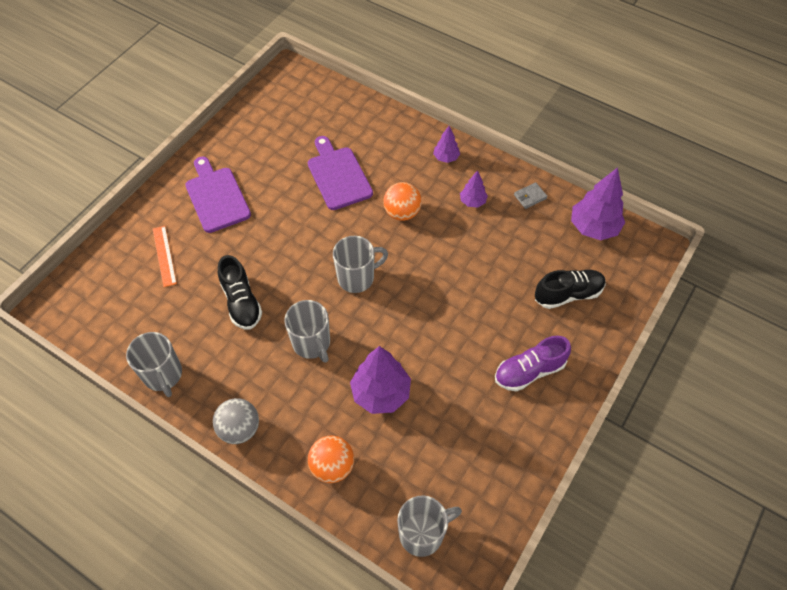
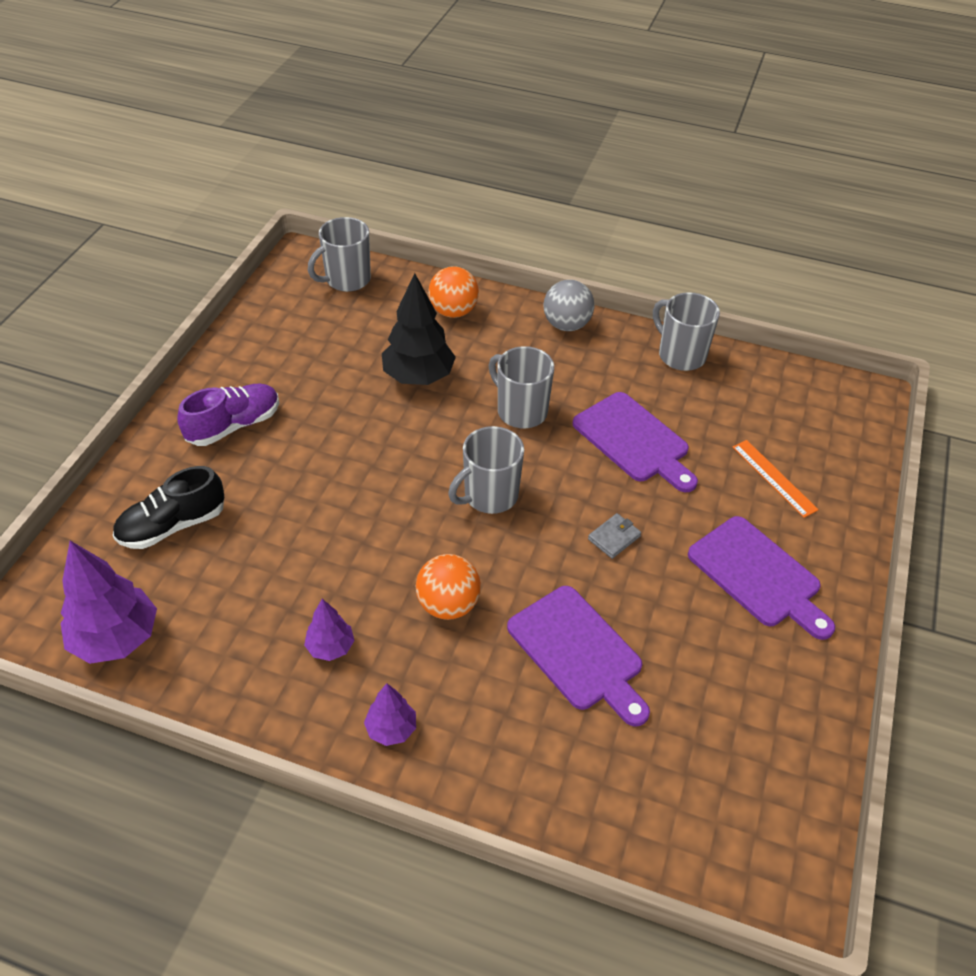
camera: 165 degrees right, 10 degrees down
(241, 302) = (634, 440): black shoe -> purple cutting board
(381, 393) = (418, 377): purple tree -> black tree
(530, 197) = (227, 676): grey wallet -> grey wallet (614, 538)

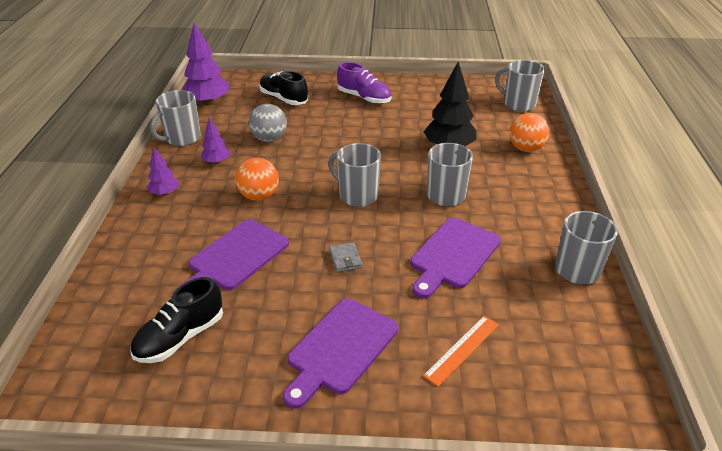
camera: 75 degrees right, 10 degrees down
(229, 691) = (182, 138): none -> grey mug
(566, 325) = (559, 201): grey ball -> grey ball (269, 139)
(614, 538) = (345, 259): grey wallet -> grey wallet turned 45 degrees clockwise
(715, 730) = (180, 337): none -> black shoe

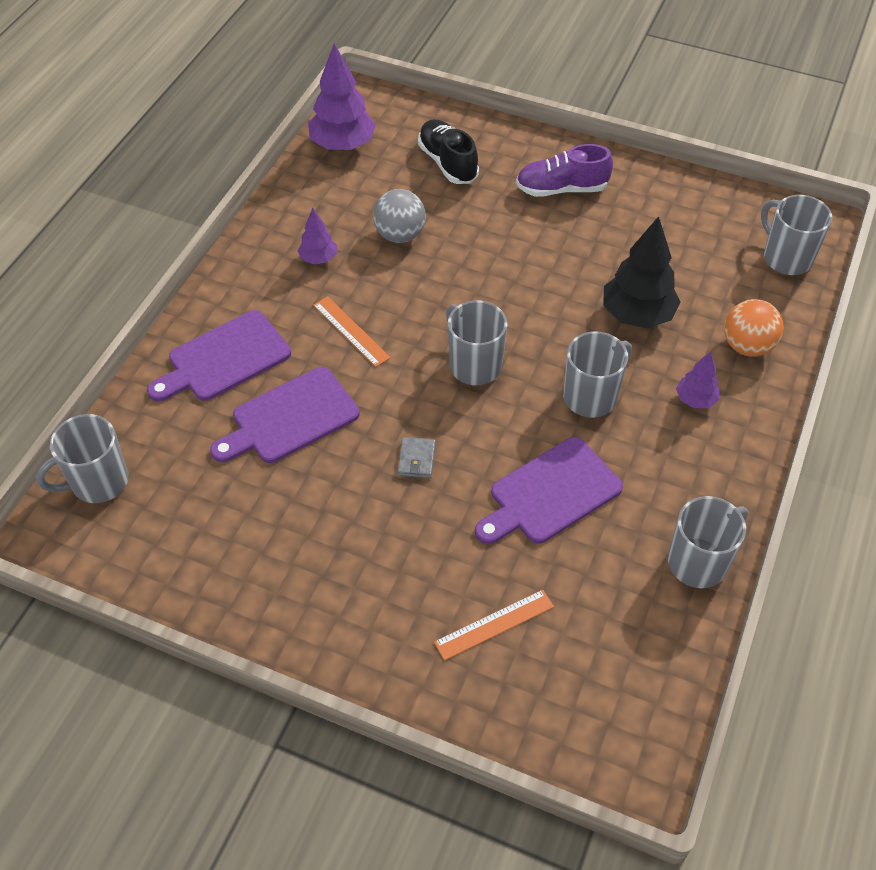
camera: 20 degrees right, 15 degrees up
(165, 193) = (240, 294): purple tree -> purple tree (695, 400)
(180, 337) = (195, 509): black shoe -> none
(182, 138) = (288, 205): grey mug -> grey mug (98, 482)
(259, 196) = (351, 331): orange ball -> orange ruler
(340, 348) = (359, 579): purple cutting board -> purple cutting board (224, 359)
(364, 98) = (561, 189): purple shoe -> purple shoe turned 120 degrees clockwise

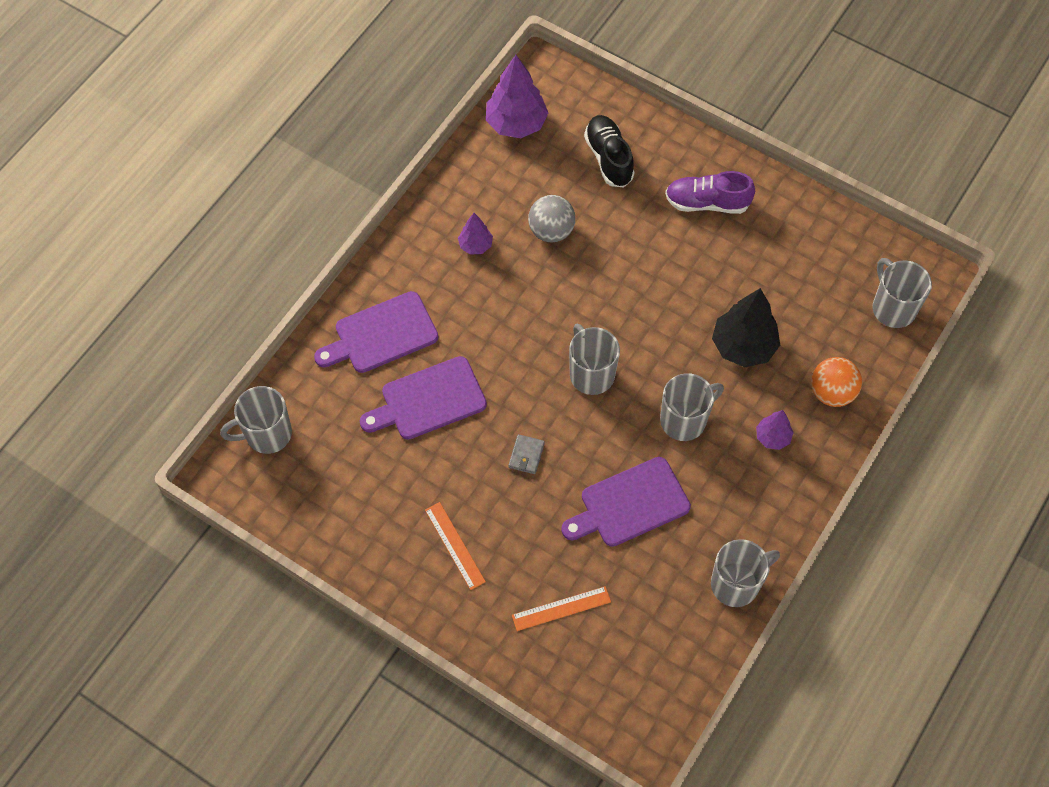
camera: 10 degrees right, 10 degrees up
(351, 331) = (492, 324): orange ruler -> orange ruler (454, 545)

